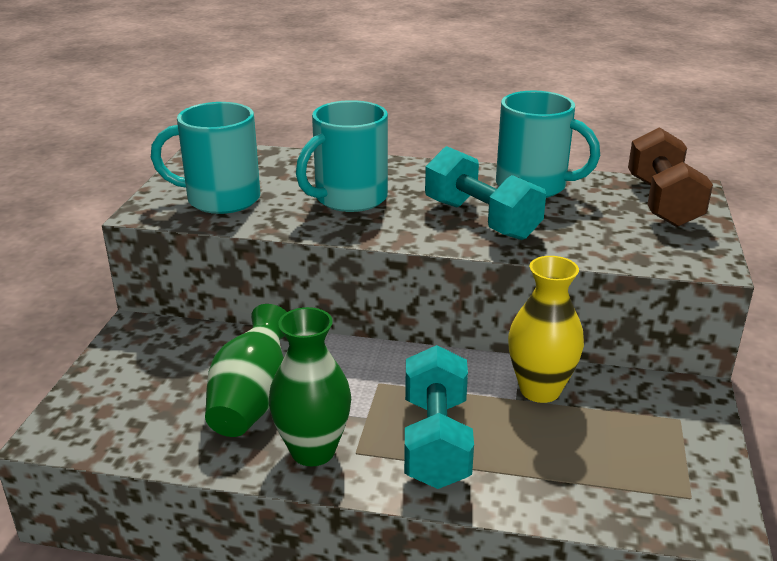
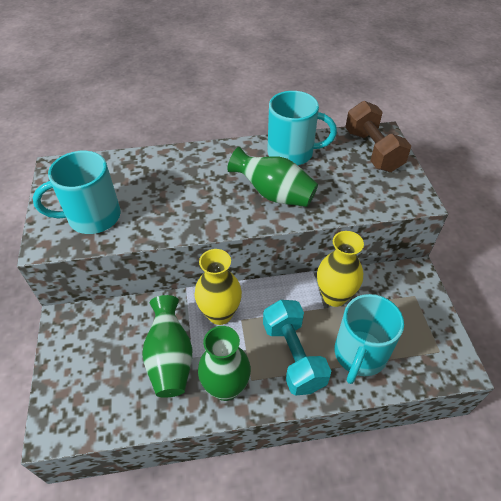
camera: 20 degrees left, 20 degrees up
(349, 198) = (181, 194): turquoise mug -> turquoise mug (359, 354)
(350, 370) = (220, 314): none -> yellow vase
(481, 220) = (274, 194): turquoise dumbbell -> green vase

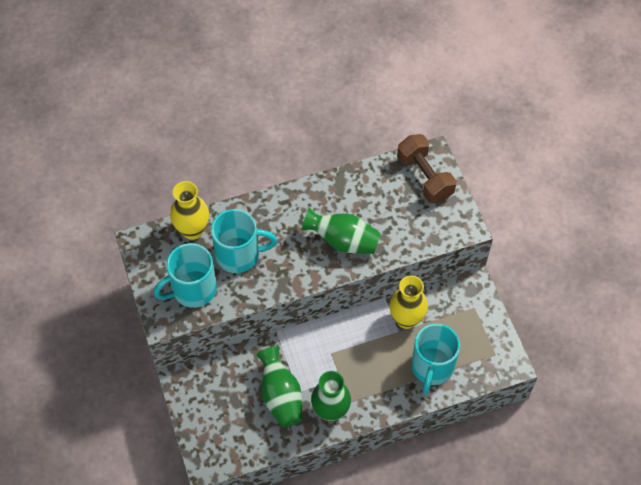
camera: 10 degrees left, 10 degrees up
(220, 314) = (312, 351): yellow vase -> yellow vase (192, 230)
(292, 153) = (351, 191): turquoise mug -> turquoise mug (239, 255)
(293, 356) = (379, 377): turquoise dumbbell -> none

